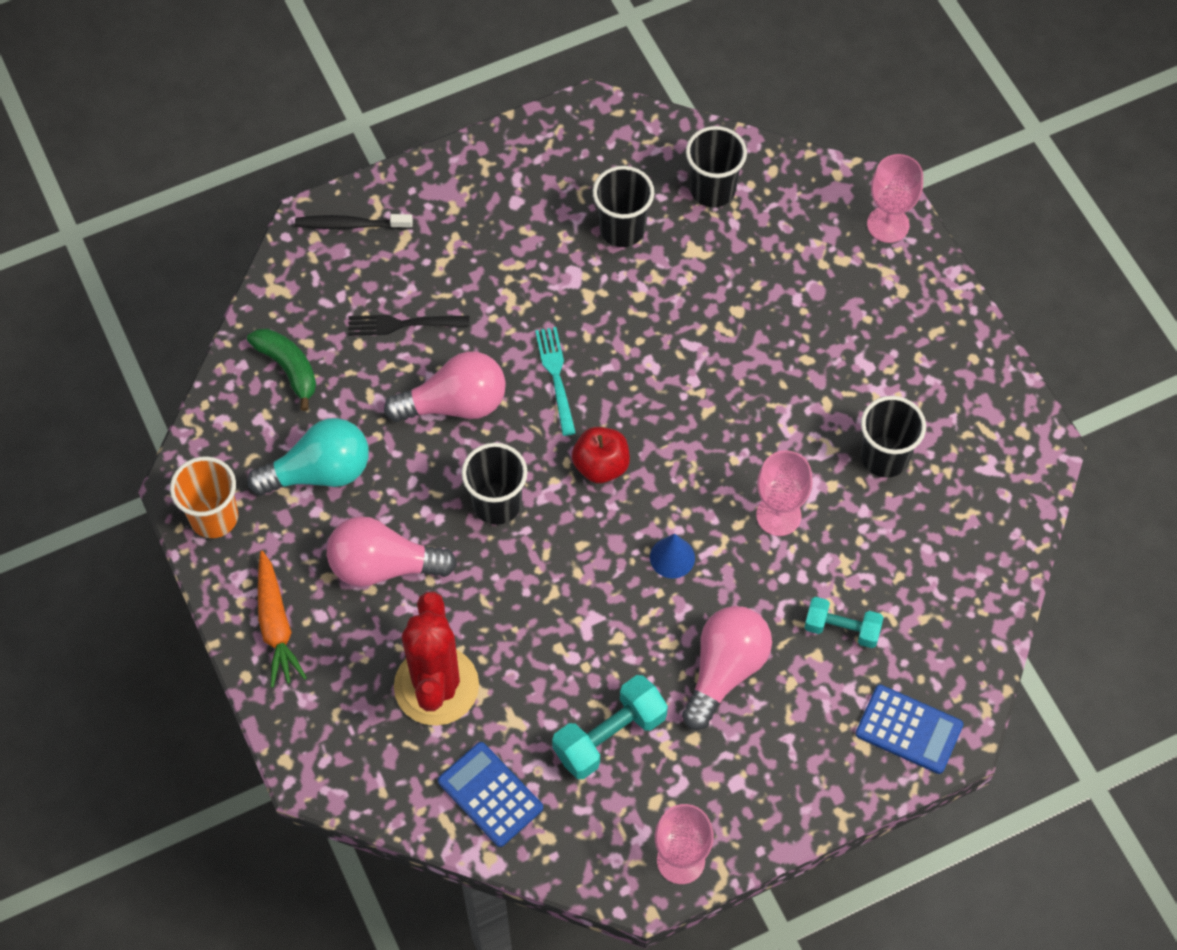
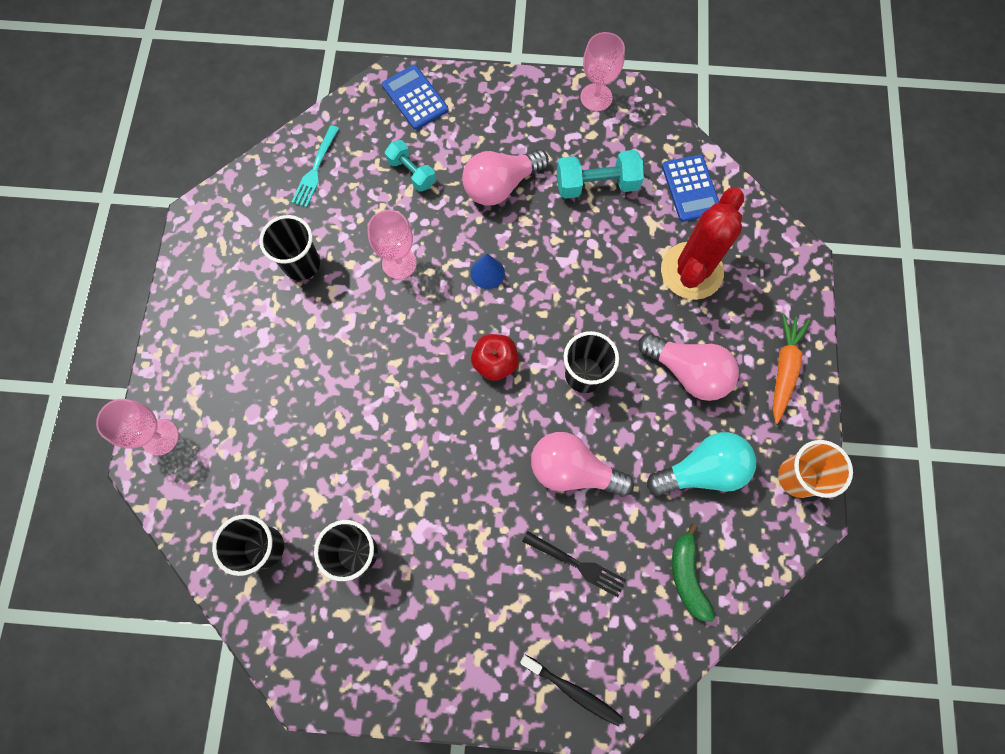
camera: 150 degrees left, 10 degrees up
(319, 472) = (702, 470): turquoise light bulb -> turquoise light bulb turned 150 degrees clockwise
(556, 377) = (485, 450): turquoise fork -> turquoise fork (315, 169)

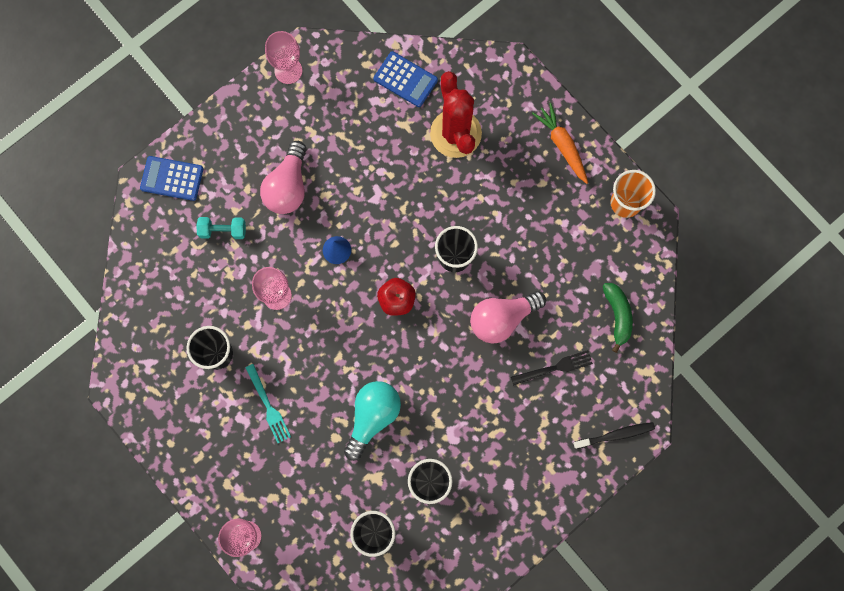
camera: 45 degrees left, 5 degrees up
(315, 169) = (159, 286): turquoise fork -> turquoise fork (268, 406)
(597, 184) = (346, 130): turquoise dumbbell -> none
(687, 576) = (617, 316): green banana -> green banana turned 135 degrees counterclockwise
(688, 372) = (511, 198): pink light bulb -> none
(702, 470) = (571, 249): turquoise light bulb -> turquoise light bulb (372, 417)

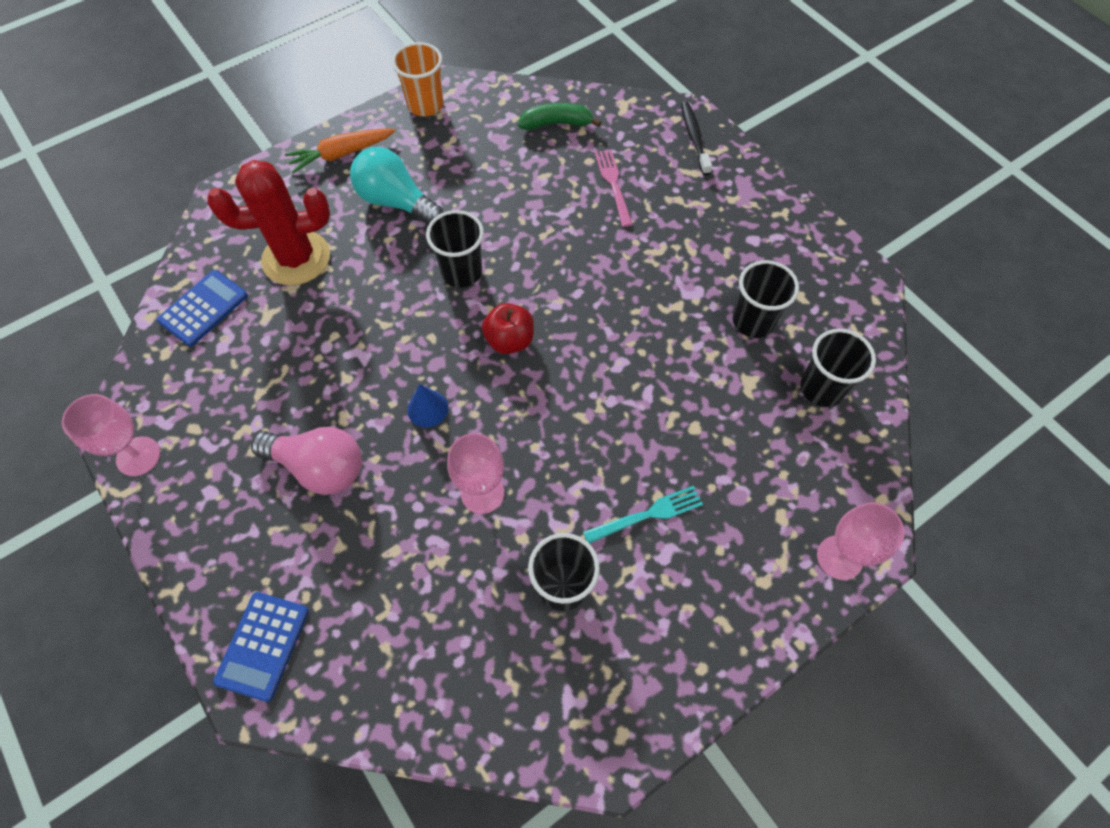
camera: 85 degrees left, 15 degrees down
(223, 230) = (368, 566): turquoise dumbbell -> none
(372, 417) = (667, 380): turquoise light bulb -> turquoise light bulb (396, 202)
(502, 318) = (548, 229): pink light bulb -> none
(554, 368) = (613, 185): black fork -> pink fork

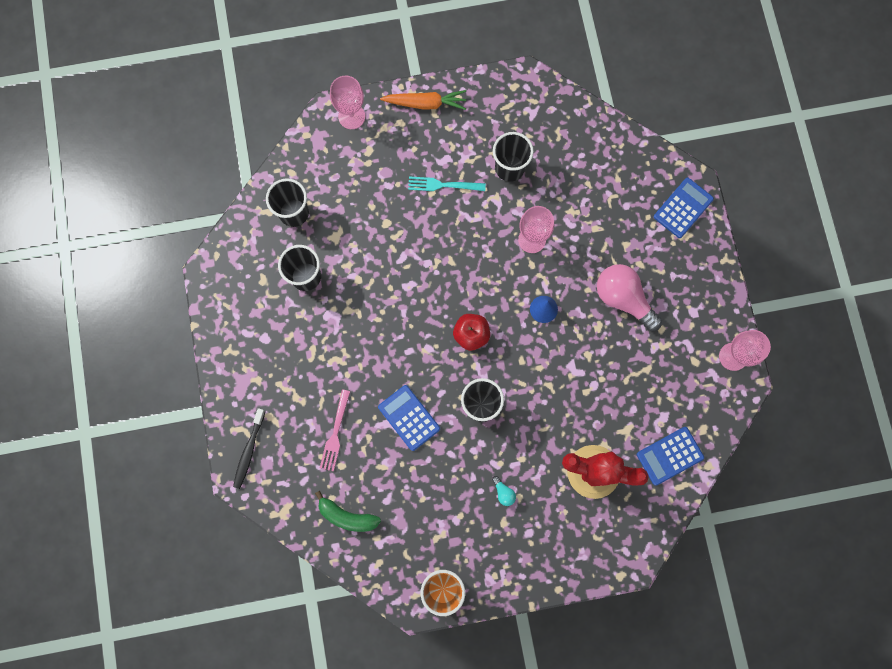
camera: 155 degrees left, 15 degrees up
(341, 154) = (529, 563): orange carrot -> orange carrot (425, 103)
(396, 202) = (503, 492): turquoise light bulb -> turquoise light bulb, size x0.40
(539, 228) = (409, 418): none -> blue calculator

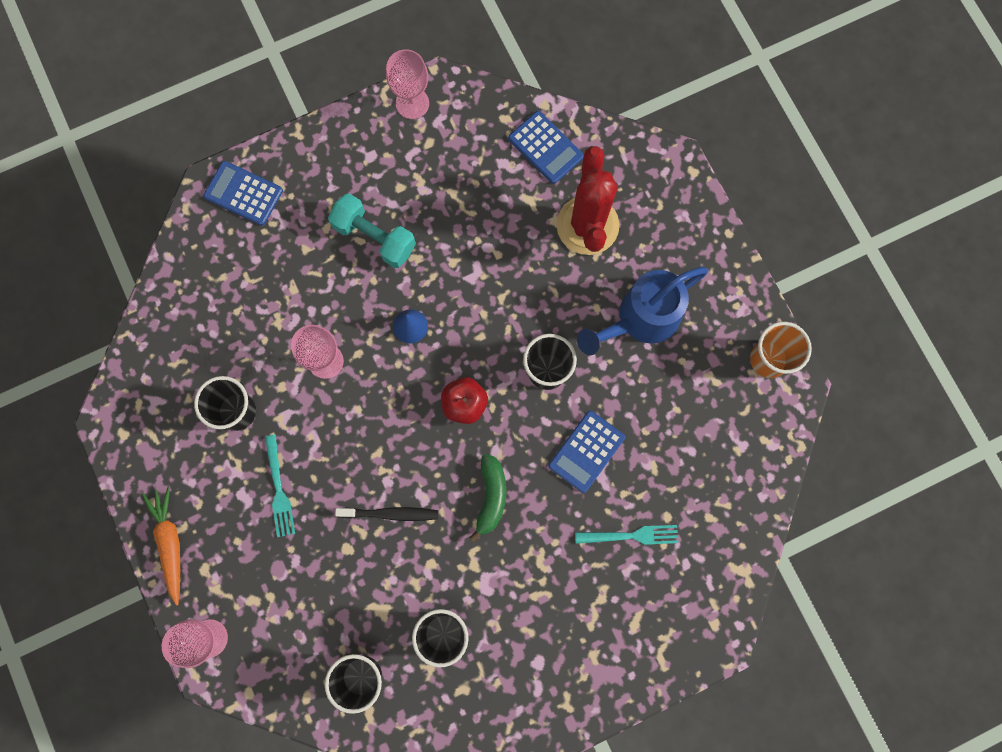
camera: 105 degrees left, 0 degrees up
(249, 450) = (683, 638): black toothbrush -> black toothbrush (390, 513)
(335, 433) = (630, 535): pink fork -> turquoise fork
(347, 516) = (723, 493): green banana -> green banana (491, 497)
(503, 492) = (641, 319): turquoise light bulb -> blue watering can
(623, 299) = (374, 237): pink light bulb -> turquoise dumbbell

